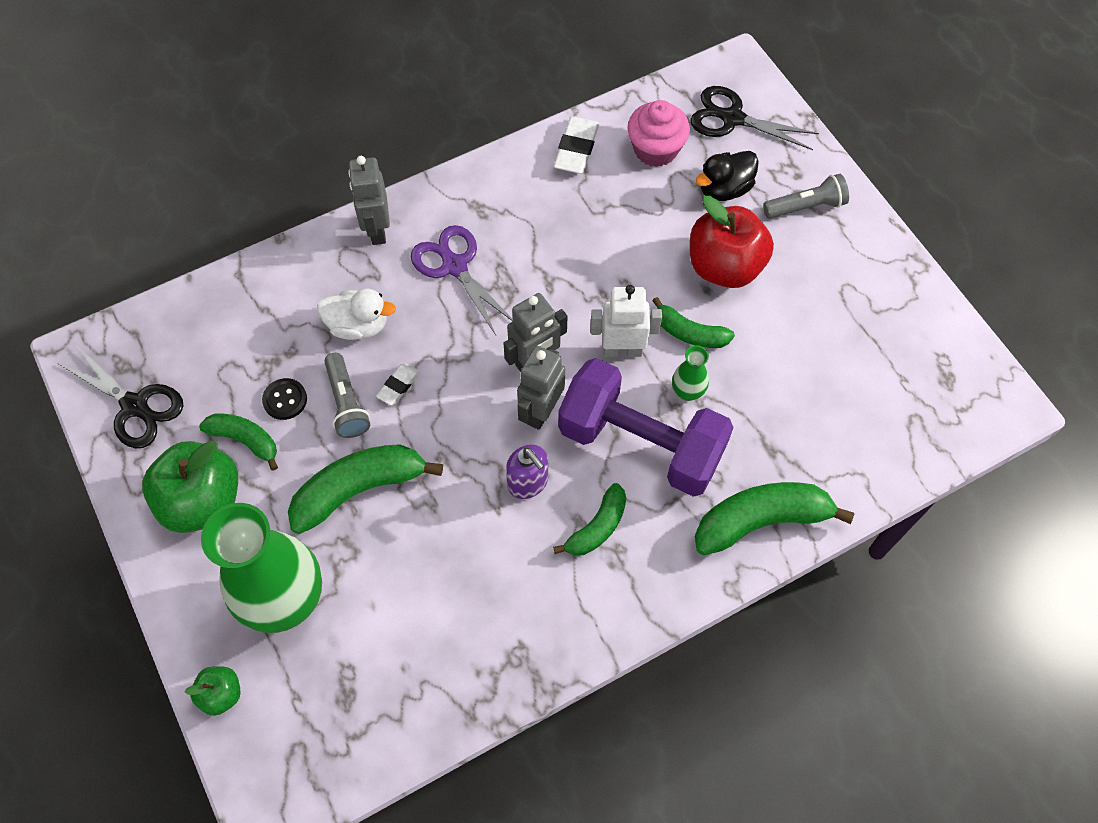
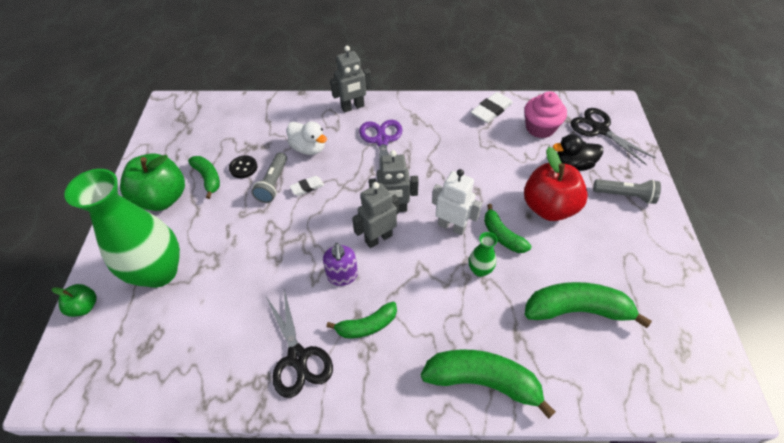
camera: 30 degrees right, 10 degrees down
(135, 406) = (171, 138): black scissors -> black scissors (297, 357)
(359, 489) = (245, 231): green banana -> green banana (577, 310)
(377, 229) = (353, 107): grey robot -> grey robot turned 135 degrees counterclockwise
(641, 443) = (429, 287): purple dumbbell -> none

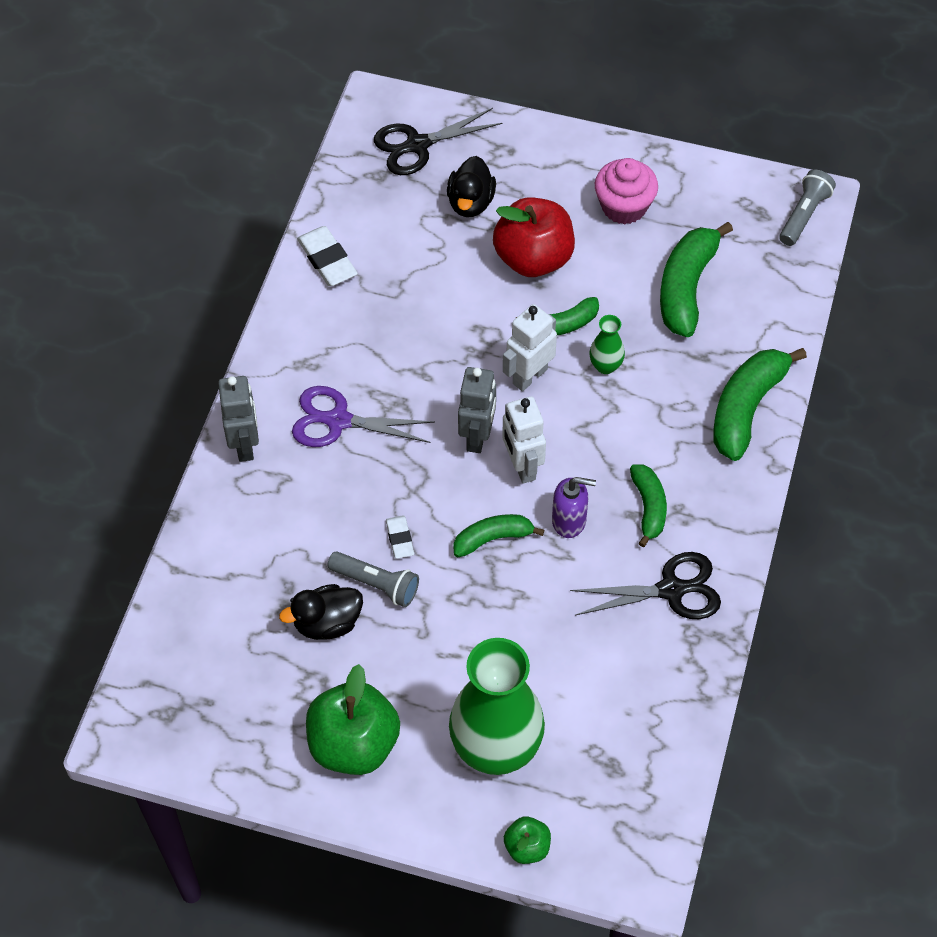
camera: 75 degrees left, 5 degrees up
(208, 178) = (333, 676): green banana -> green banana (493, 538)
(243, 167) = (327, 623): black button -> black duck
(309, 148) = (317, 524): white duck -> none
(378, 238) = (522, 466): grey robot -> white robot
(540, 128) = (387, 213): pink cupcake -> pink cupcake (624, 206)
(625, 195) = (541, 169): grey flashlight -> grey flashlight (804, 215)

